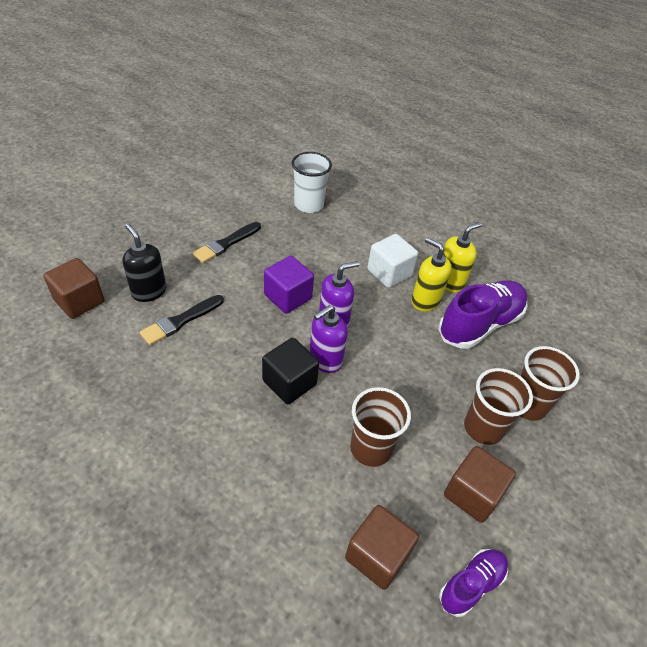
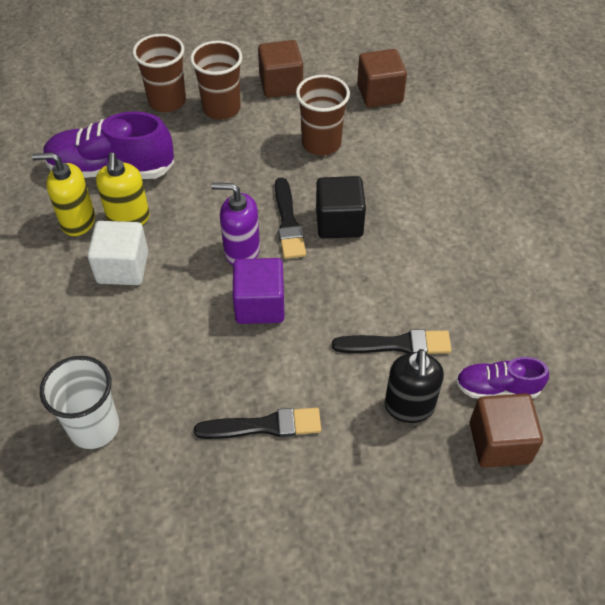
camera: 135 degrees left, 5 degrees up
(325, 360) = (288, 222): purple soap dispenser -> black brush
(471, 585) = (336, 55): purple shoe -> purple shoe (497, 388)

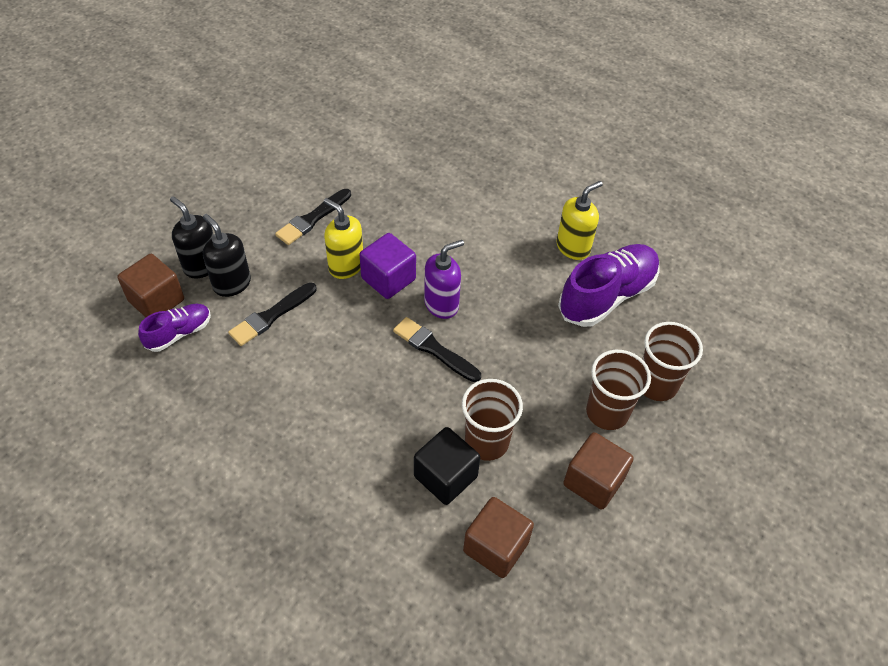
camera: 135 degrees right, 0 degrees up
(94, 427) = (406, 161): white cup -> none
(123, 267) = (503, 241): white cube -> none
(128, 218) = (545, 272): yellow soap dispenser -> yellow soap dispenser (346, 266)
(339, 222) = (396, 377): black cube -> black cube (445, 476)
(425, 452) = (202, 266): none -> black soap dispenser

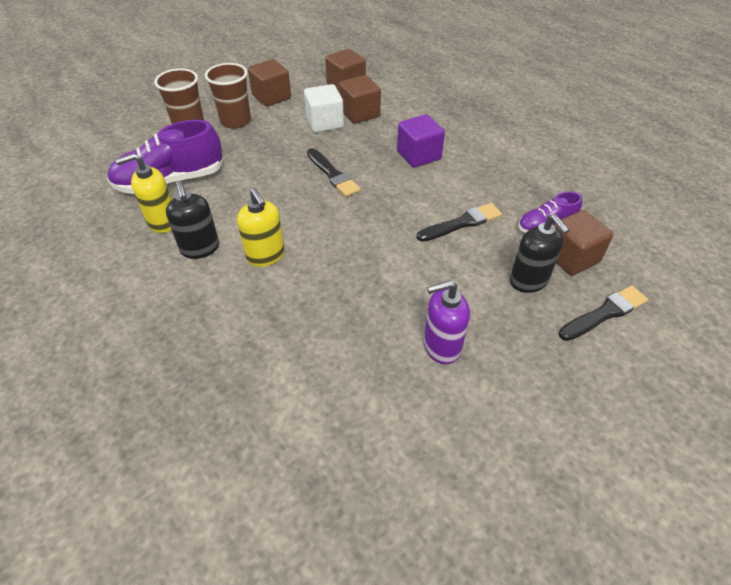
camera: 160 degrees left, 5 degrees down
(232, 284) = (497, 257): black soap dispenser -> black soap dispenser (200, 248)
(312, 219) = (404, 306): black brush -> black brush (604, 313)
(346, 266) = (383, 250): yellow soap dispenser -> yellow soap dispenser (266, 256)
(388, 279) = (347, 231): purple cube -> purple cube (418, 155)
(441, 304) = (310, 202): purple soap dispenser -> purple soap dispenser (441, 347)
(445, 476) = (360, 113): black cube -> brown cube
(486, 442) = (324, 123): brown cup -> white cube

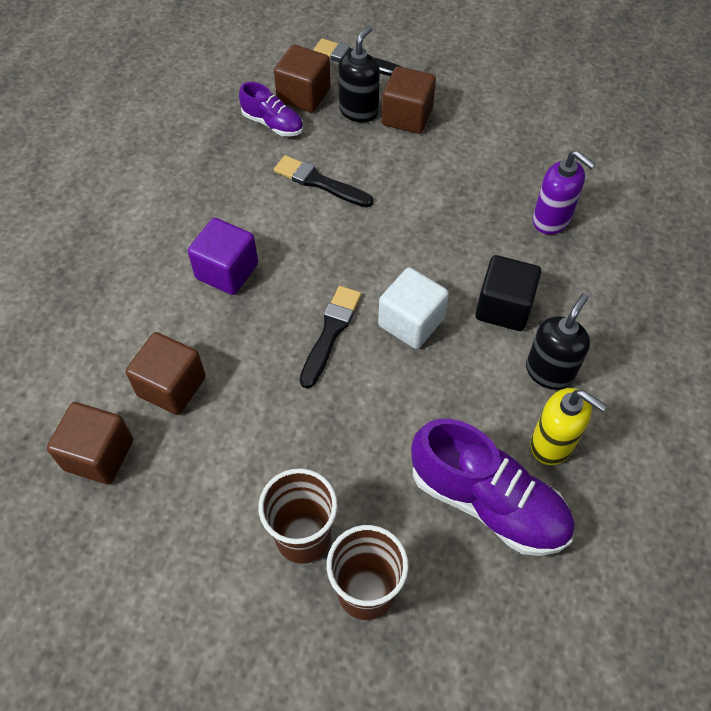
camera: 125 degrees left, 10 degrees up
(266, 256) = (503, 307): yellow soap dispenser -> black cube
(271, 97) = (202, 539): brown cube -> brown cube (407, 116)
(324, 123) = (225, 415): white cube -> white cube (411, 322)
(441, 347) = (479, 134): purple soap dispenser -> purple soap dispenser (551, 220)

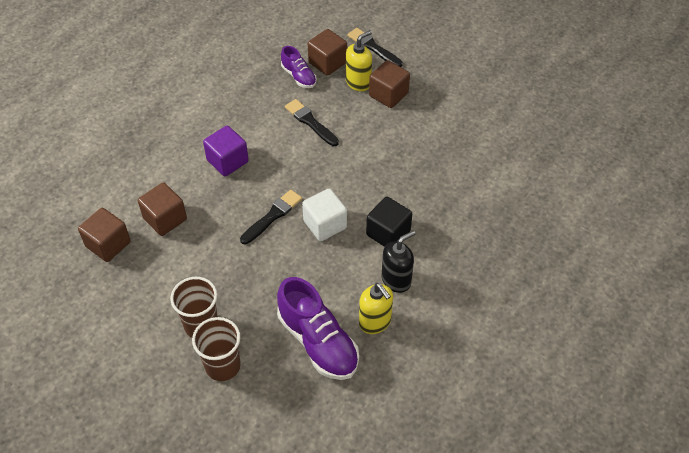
camera: 20 degrees right, 5 degrees down
(359, 111) = (358, 82): black soap dispenser -> yellow soap dispenser
(551, 220) = (449, 188): purple soap dispenser -> none

